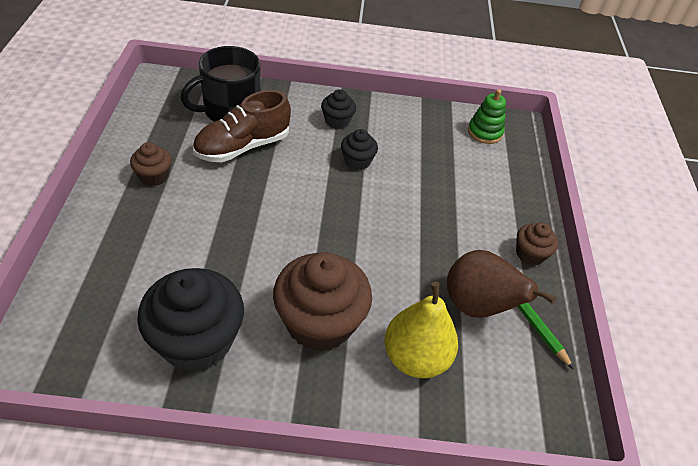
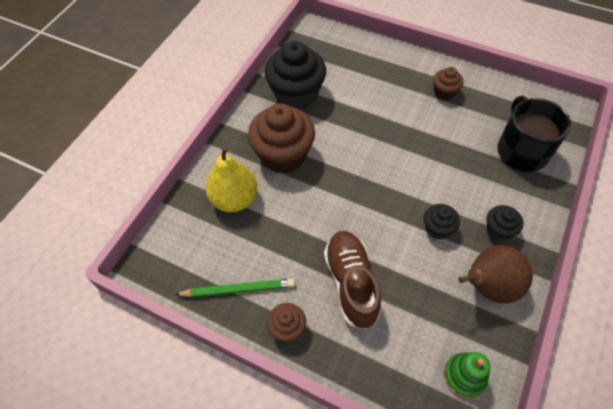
camera: 120 degrees right, 10 degrees up
(243, 147) = (470, 149): brown shoe -> brown shoe (351, 283)
(477, 306) = (255, 257): brown pear -> brown pear (488, 286)

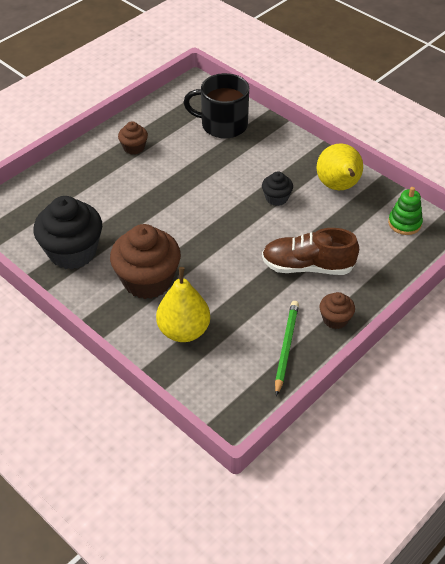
camera: 75 degrees left, 10 degrees down
(488, 286) = (338, 187): brown pear -> yellow pear
(499, 230) = (292, 164): black cupcake -> none

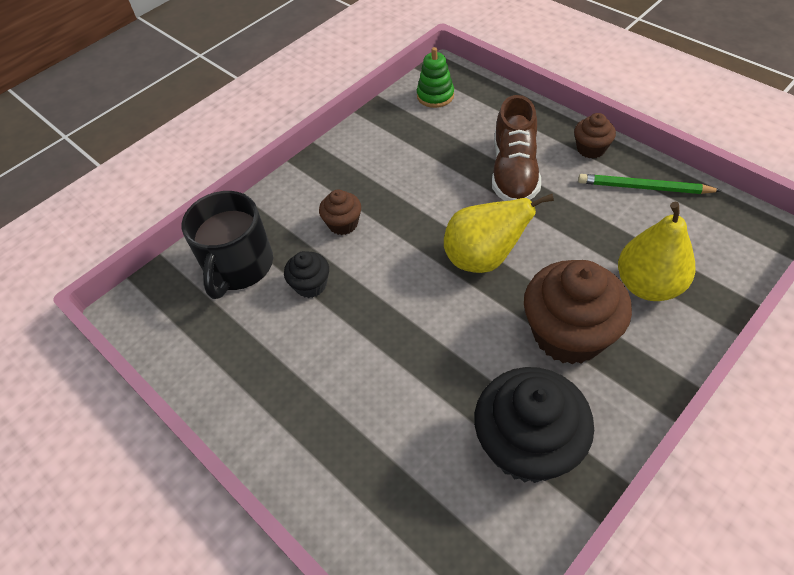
camera: 85 degrees left, 5 degrees up
(134, 148) = (278, 381): brown cupcake -> brown cupcake (343, 224)
(276, 198) = (396, 202): black cupcake -> black cupcake (311, 285)
(338, 187) = (375, 146): yellow pear -> yellow pear (483, 258)

